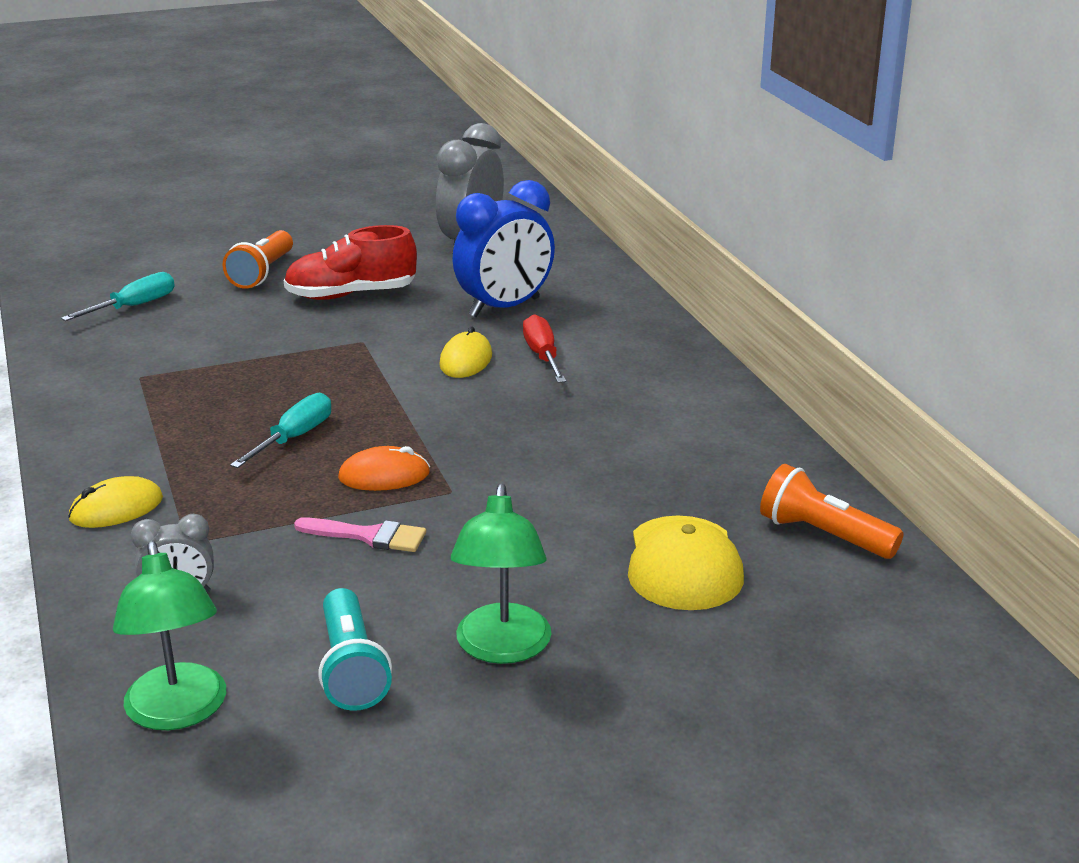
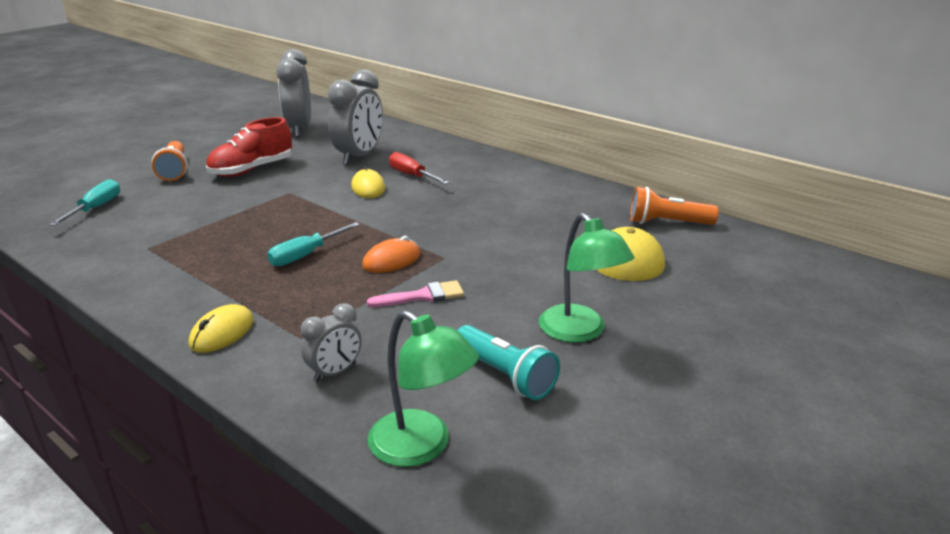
camera: 30 degrees left, 0 degrees up
(294, 438) = (306, 255): turquoise screwdriver -> turquoise screwdriver turned 135 degrees counterclockwise
(504, 308) = (359, 157): blue clock -> grey clock

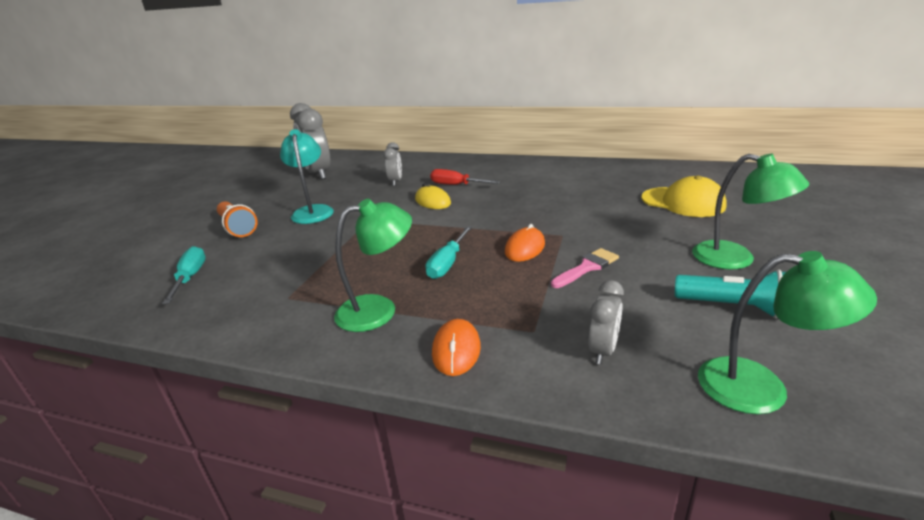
camera: 20 degrees left, 0 degrees up
(203, 280) = (379, 310): none -> green lamp
(222, 332) = (456, 350): yellow mouse -> orange mouse
(252, 170) = (313, 211): red shoe -> turquoise lamp
(359, 157) = (395, 182): grey clock -> grey clock, size x0.52
(667, 223) = (680, 174): orange flashlight -> none

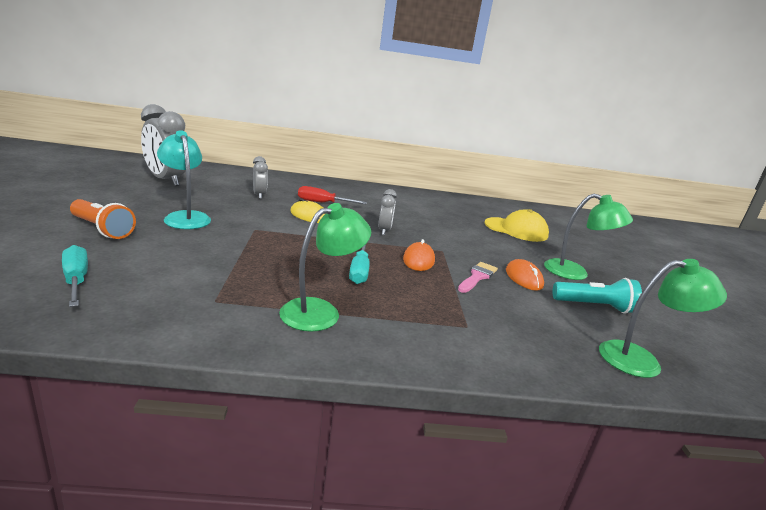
camera: 25 degrees left, 5 degrees down
(456, 350) = (414, 344): orange mouse -> orange mouse (523, 278)
(603, 351) = (528, 339): grey clock -> grey clock (384, 230)

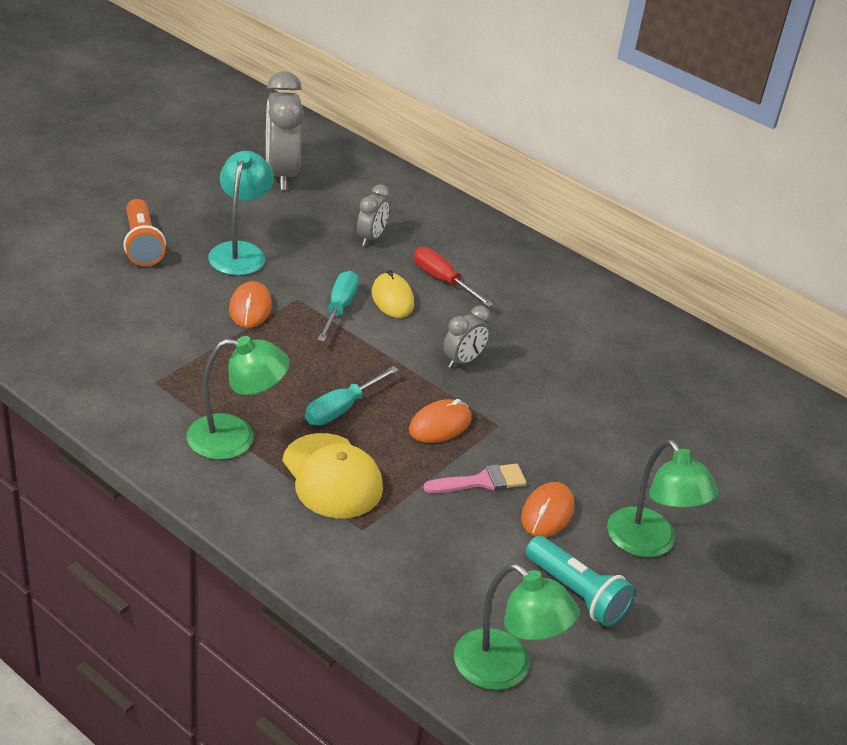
camera: 40 degrees right, 15 degrees up
(76, 280) = (68, 308): turquoise screwdriver -> turquoise screwdriver (339, 308)
(230, 241) = (250, 308): none -> orange mouse
(516, 230) = (691, 439): yellow cap -> yellow cap (332, 476)

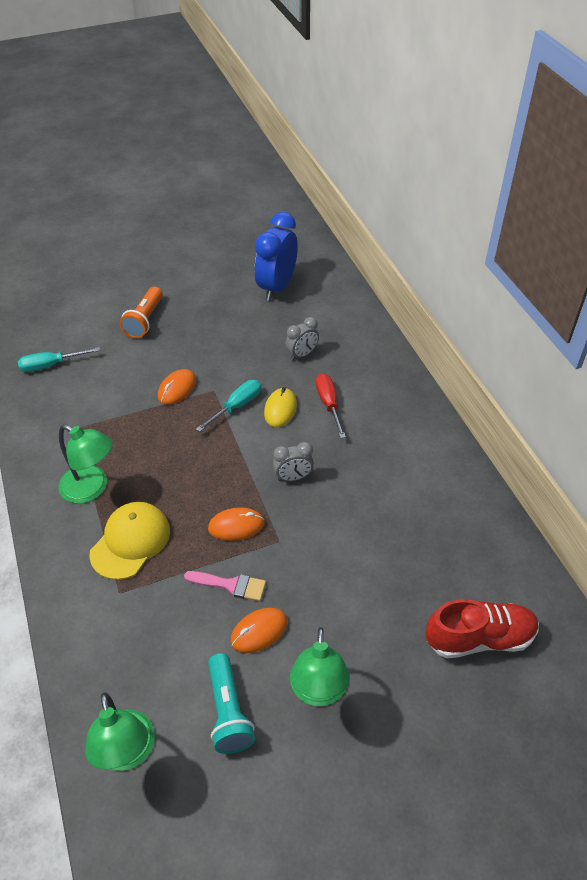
camera: 35 degrees right, 10 degrees up
(240, 252) = (203, 342): turquoise lamp -> none
(281, 174) = (277, 287): grey clock -> blue clock
(332, 476) = (130, 541): yellow cap -> yellow cap turned 150 degrees counterclockwise
(341, 409) = (177, 489): turquoise screwdriver -> turquoise screwdriver (51, 365)
(758, 447) = (479, 638): none -> red shoe

